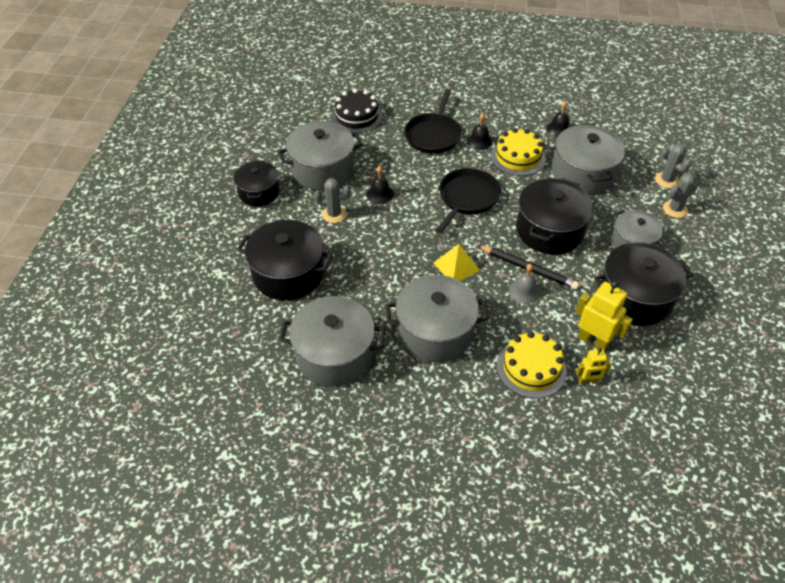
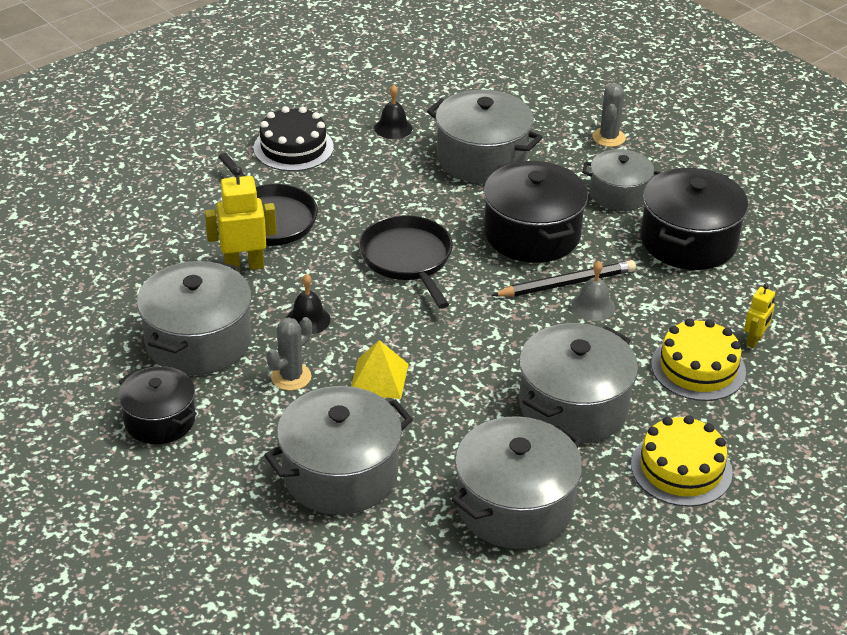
camera: 50 degrees left, 10 degrees down
(288, 274) = (340, 474): black pot -> grey pot
(357, 116) = (143, 256): black cake -> black cake (293, 147)
(456, 266) = (499, 332): yellow pyramid -> yellow pyramid (379, 378)
(479, 141) = (330, 192): black bell -> none
(518, 157) = (395, 183): yellow cake -> yellow cake (681, 468)
(593, 341) = (711, 304): yellow robot -> yellow robot (244, 266)
(667, 180) = (564, 115): grey cactus -> none

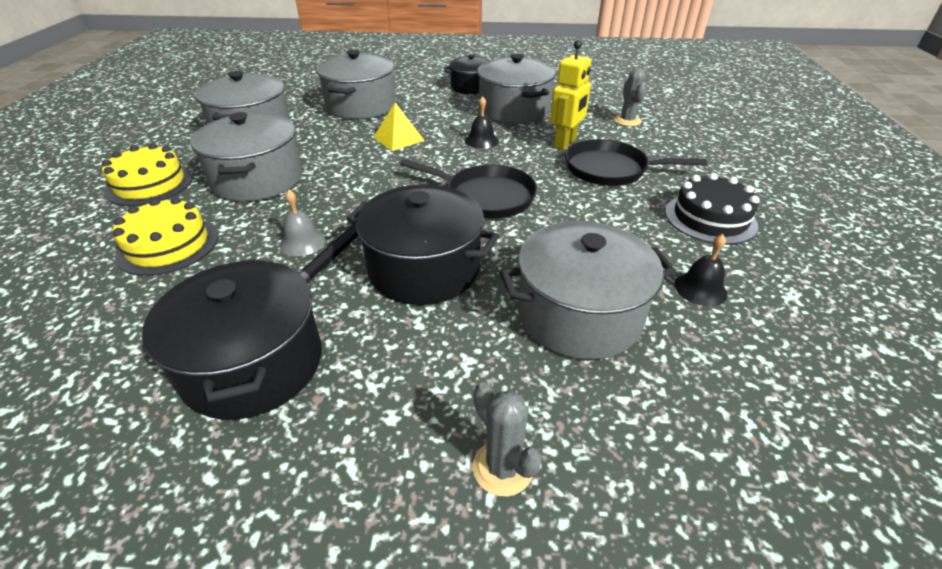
camera: 135 degrees right, 0 degrees up
(291, 377) = (444, 120): grey cactus -> grey cactus (627, 121)
(619, 194) = (391, 374): grey pot -> none
(754, 340) = (115, 295): yellow robot -> none

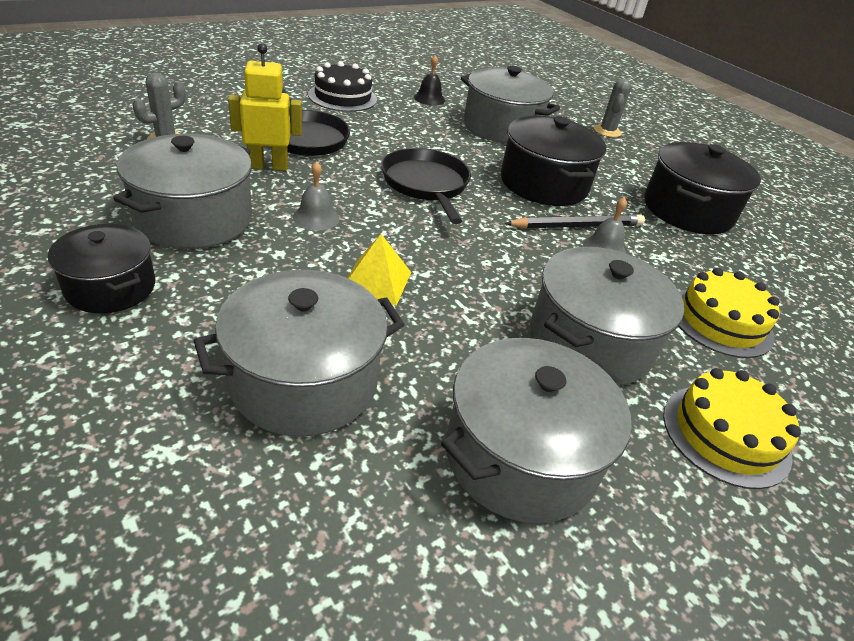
camera: 135 degrees left, 0 degrees up
(481, 141) = (316, 217): black bell -> grey bell

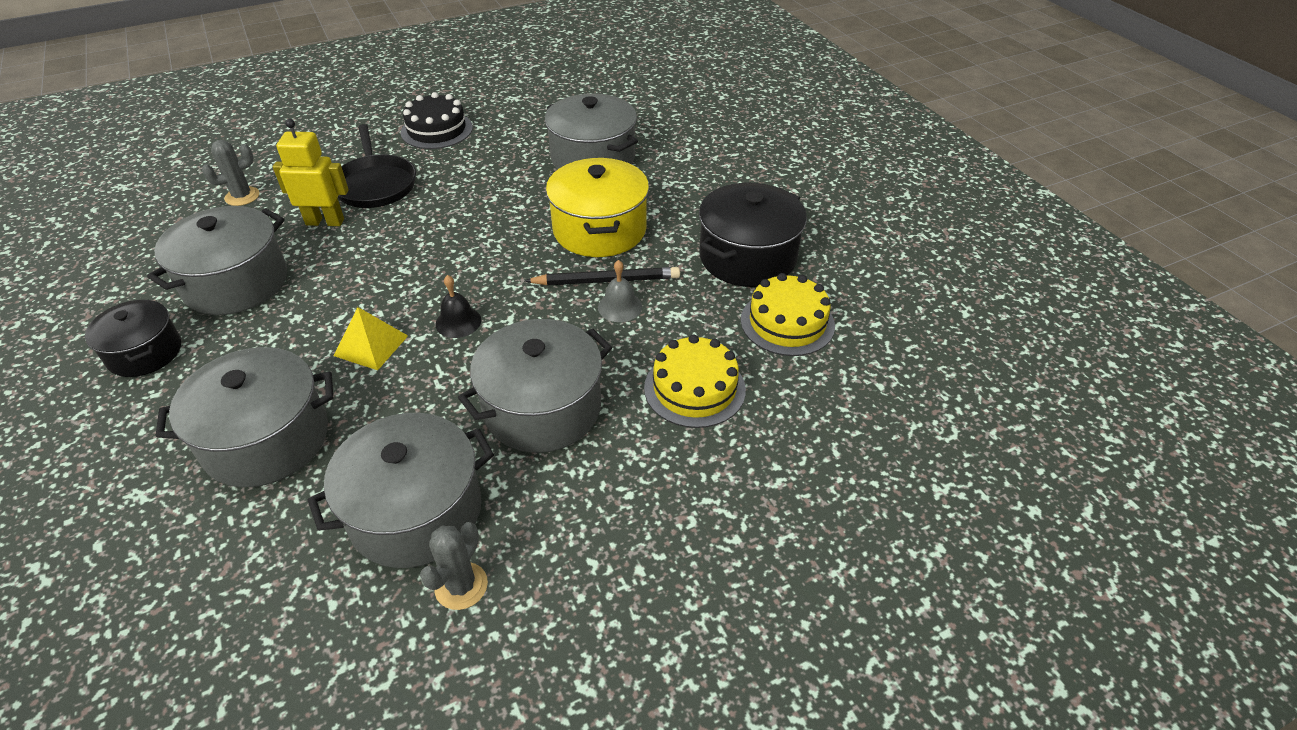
camera: 15 degrees right, 5 degrees up
(316, 217) = (345, 278): grey bell -> none
(426, 184) = (472, 236): black pan -> none
(429, 98) = (531, 124): black bell -> black bell (458, 322)
(543, 184) = (599, 230): black pot -> yellow pot
(607, 131) = (718, 155): grey cactus -> grey cactus (461, 586)
(726, 434) = (619, 502): yellow cake -> yellow cake (787, 322)

